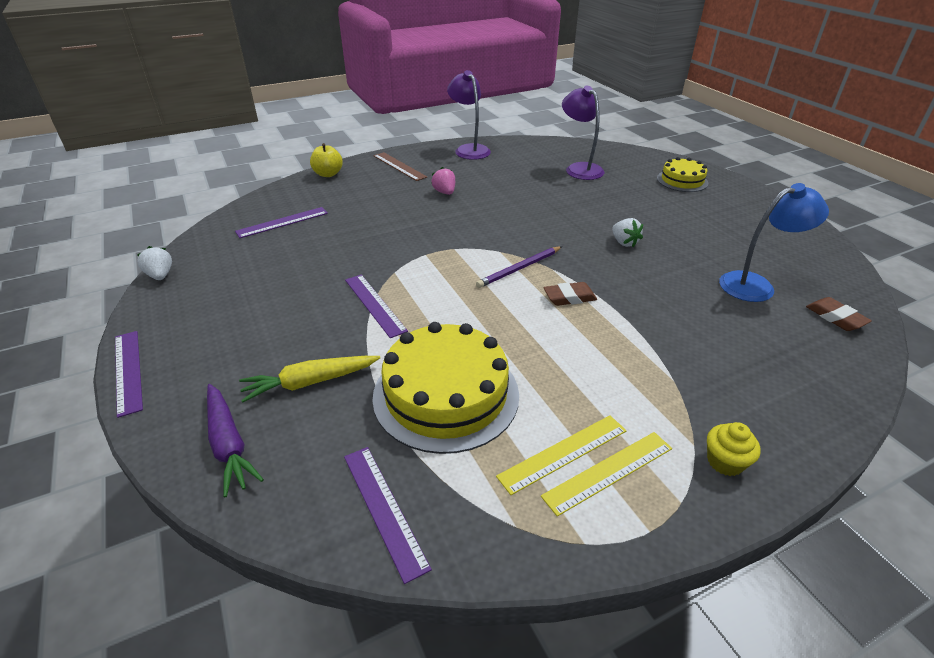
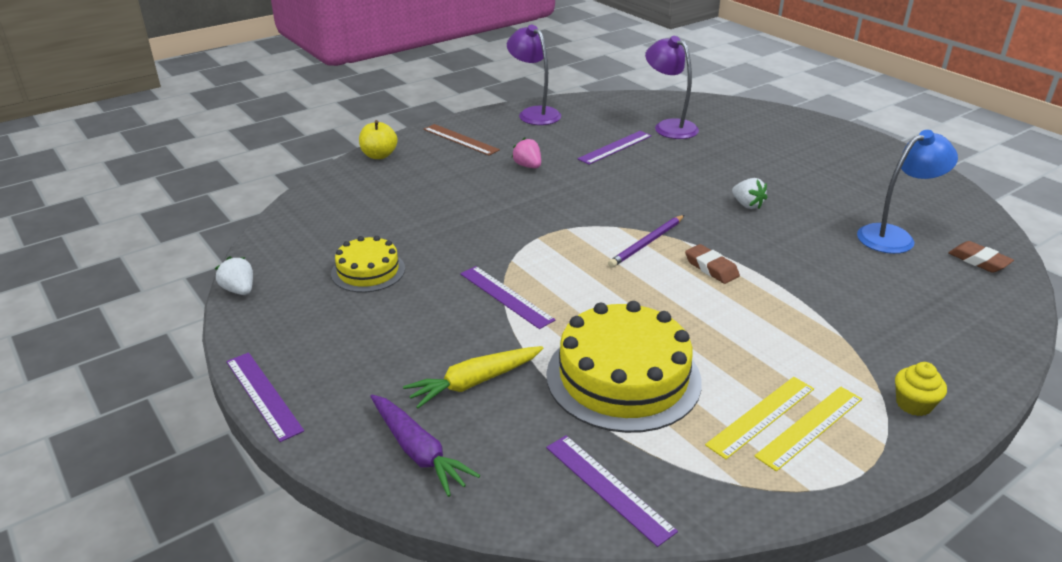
camera: 10 degrees left, 5 degrees down
(282, 222) = (353, 216): purple ruler -> purple ruler (615, 147)
(569, 297) = (711, 268): brown eraser -> brown eraser turned 75 degrees clockwise
(682, 180) = (785, 132): yellow cake -> yellow cake (368, 271)

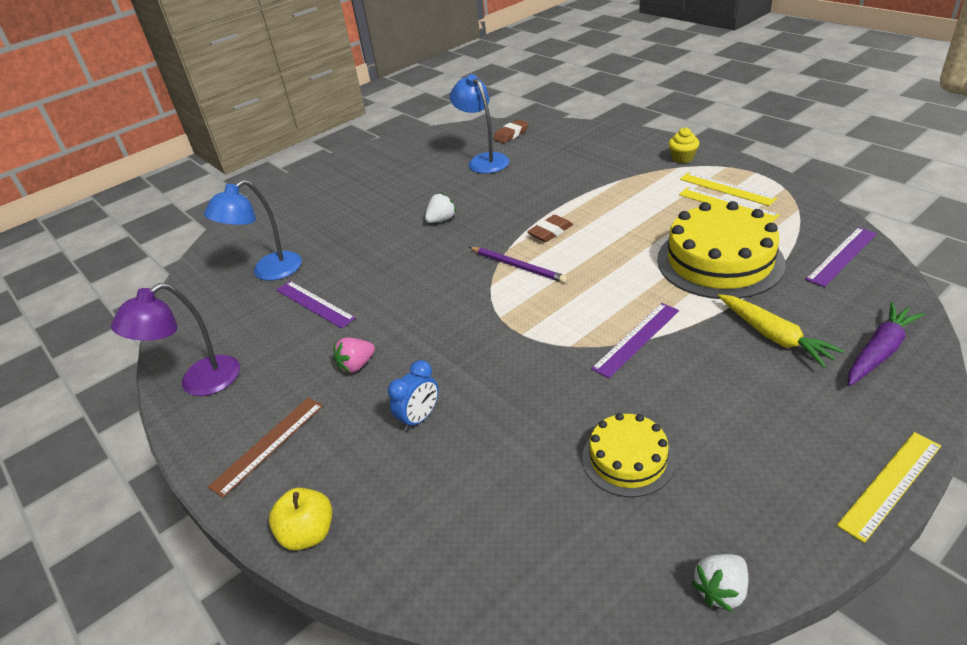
camera: 90 degrees left, 5 degrees up
(263, 395) = (890, 484): purple ruler -> yellow ruler
(457, 190) = (419, 418): none -> blue clock
(669, 126) = (268, 272): purple lamp -> blue lamp

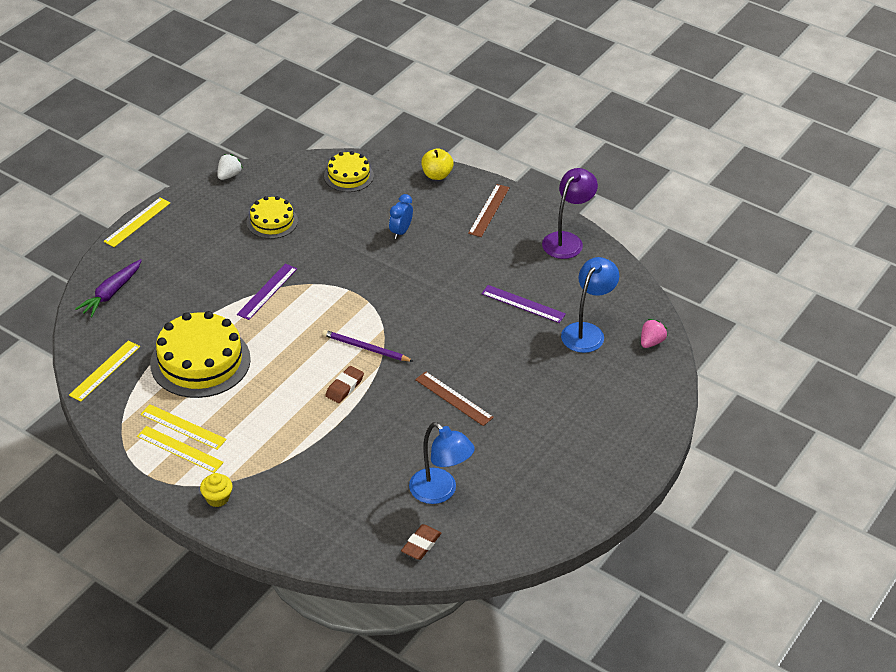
camera: 160 degrees right, 5 degrees up
(356, 365) = (460, 260): pink strawberry -> pink strawberry (651, 342)
(441, 220) = (453, 398): white strawberry -> brown ruler
(470, 554) = (348, 176): none -> yellow cake
(774, 336) = (174, 299): yellow carrot -> none
(842, 256) = (105, 370): purple ruler -> yellow ruler

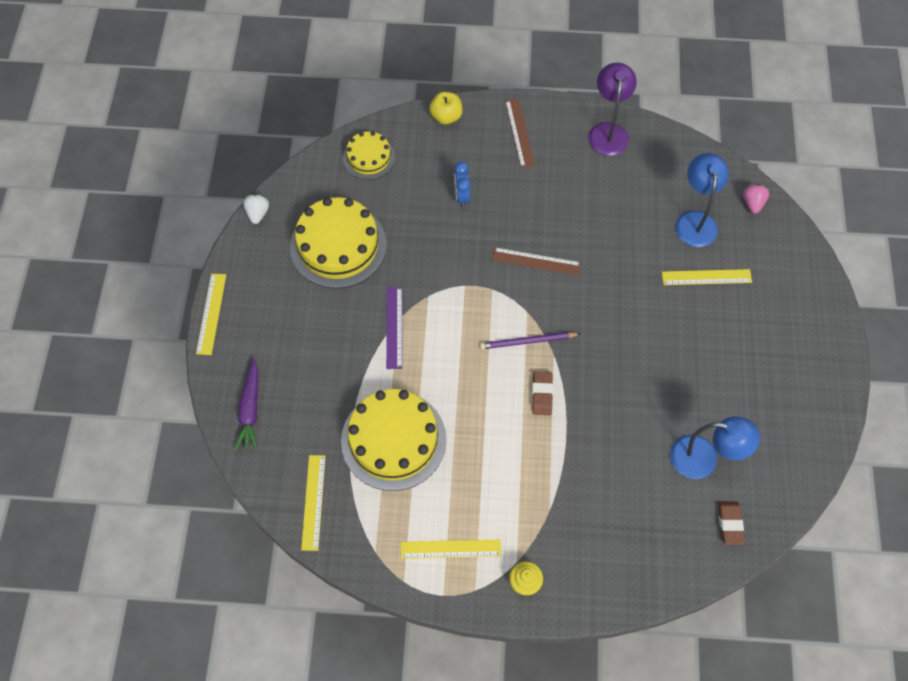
camera: 30 degrees left, 20 degrees up
(183, 427) = (434, 522): yellow ruler -> yellow ruler (706, 277)
(272, 221) = (338, 246): yellow cake -> yellow cake, size x1.78
(453, 398) = (641, 353): brown ruler -> brown ruler (536, 261)
(523, 304) = (622, 219): purple ruler -> none

